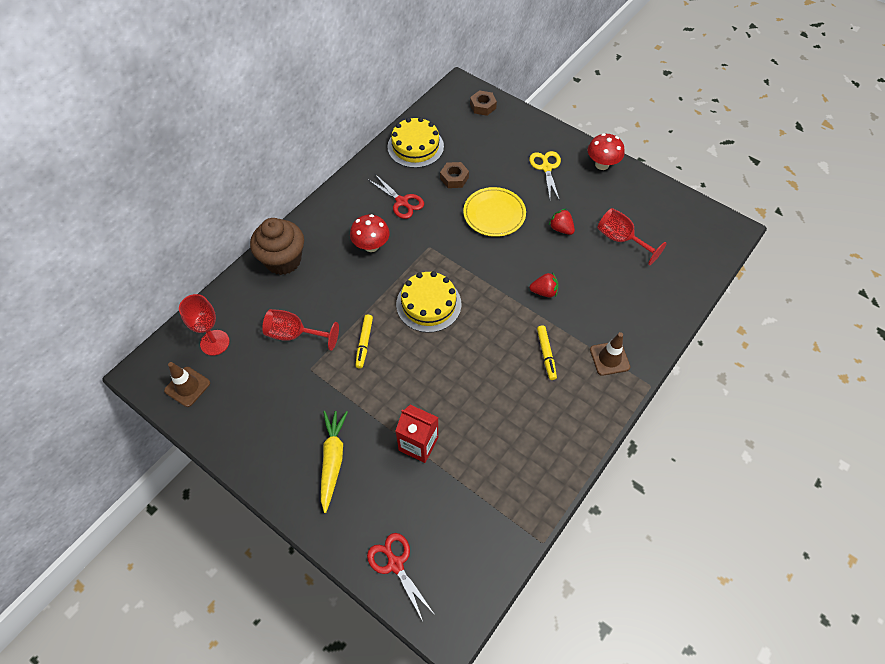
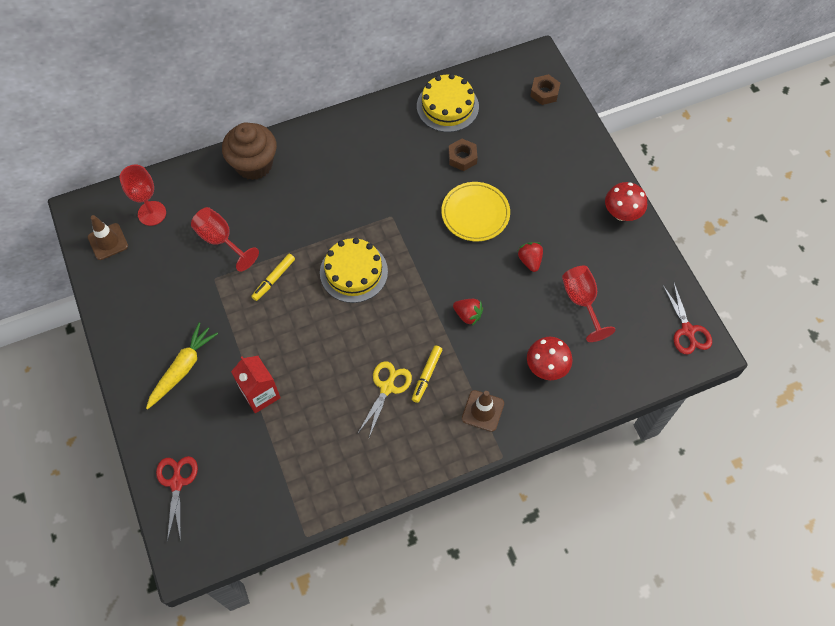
camera: 30 degrees right, 5 degrees up
(371, 246) = (339, 189): red mushroom -> red mushroom (546, 367)
(401, 202) = (396, 158): red scissors -> red scissors (687, 330)
(546, 168) = (561, 190): yellow scissors -> yellow scissors (387, 387)

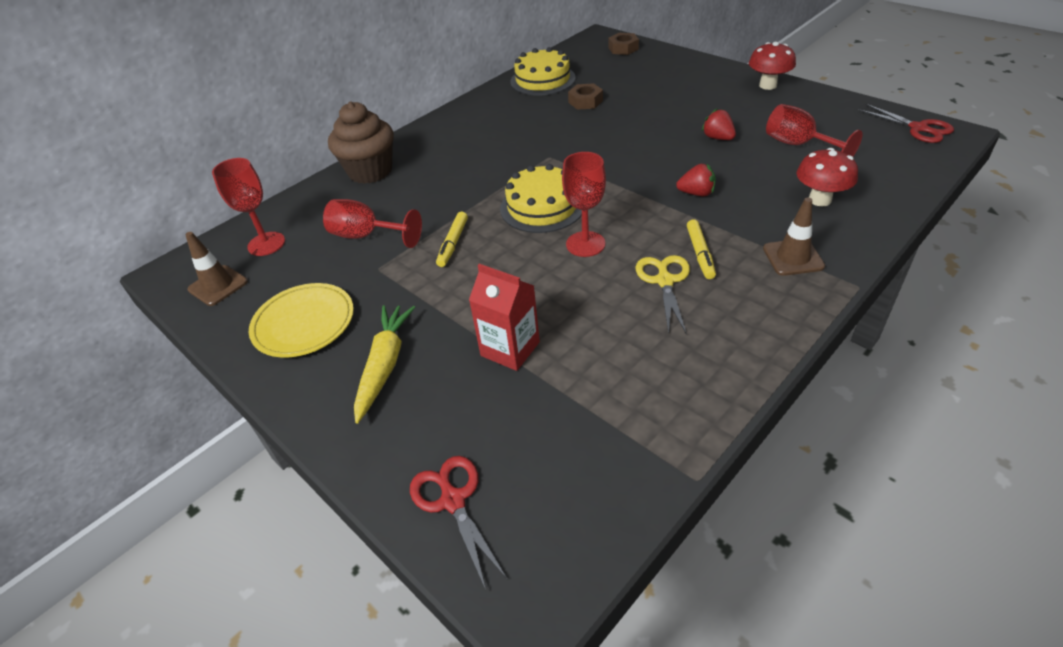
camera: 20 degrees left, 20 degrees down
(359, 326) = (585, 244): none -> red goblet
(475, 213) = (632, 128): yellow plate -> yellow plate (304, 323)

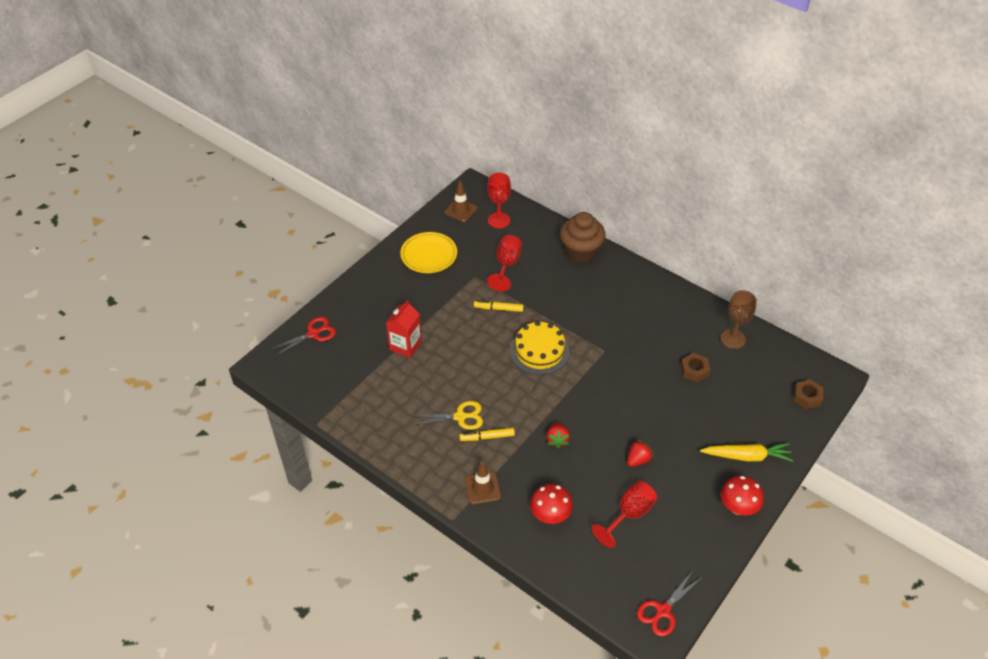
camera: 80 degrees right, 5 degrees up
(385, 365) = (396, 295): yellow carrot -> yellow carrot (746, 456)
(542, 80) = (732, 339): yellow cake -> brown goblet
(585, 244) = (497, 376): red goblet -> none

